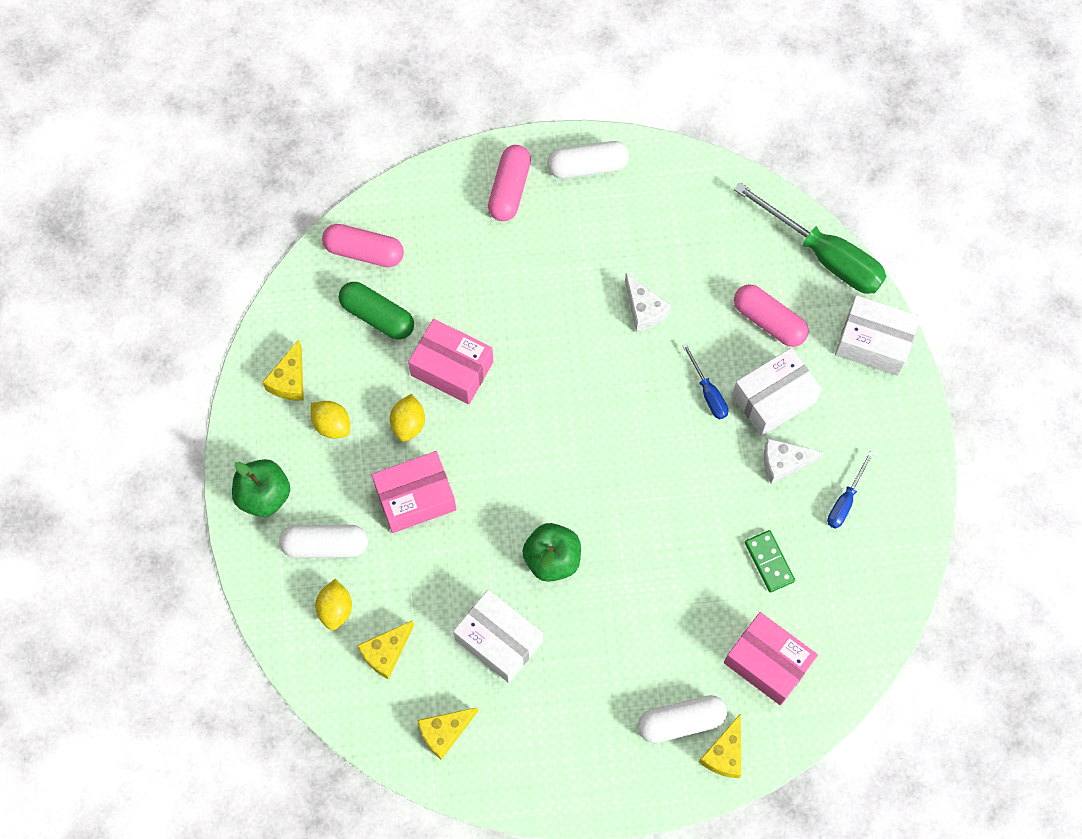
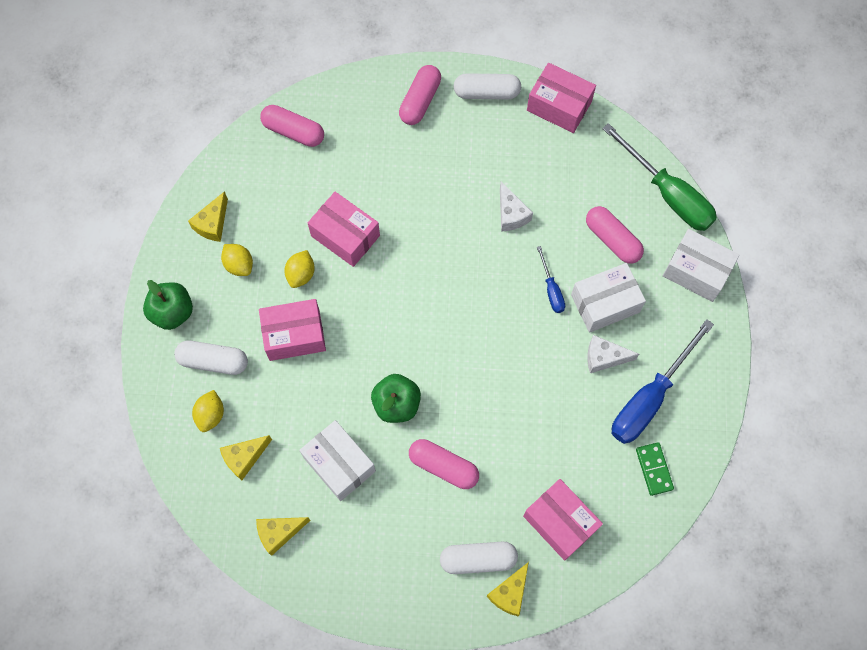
camera: 10 degrees right, 0 degrees up
(377, 316) = (293, 184): green capsule -> none
(621, 622) = (443, 466): none -> pink capsule
(677, 169) = (559, 106): none -> pink box
(769, 562) = (577, 438): green domino -> green domino (654, 469)
(845, 500) = (650, 398): blue screwdriver -> blue screwdriver, size x2.08

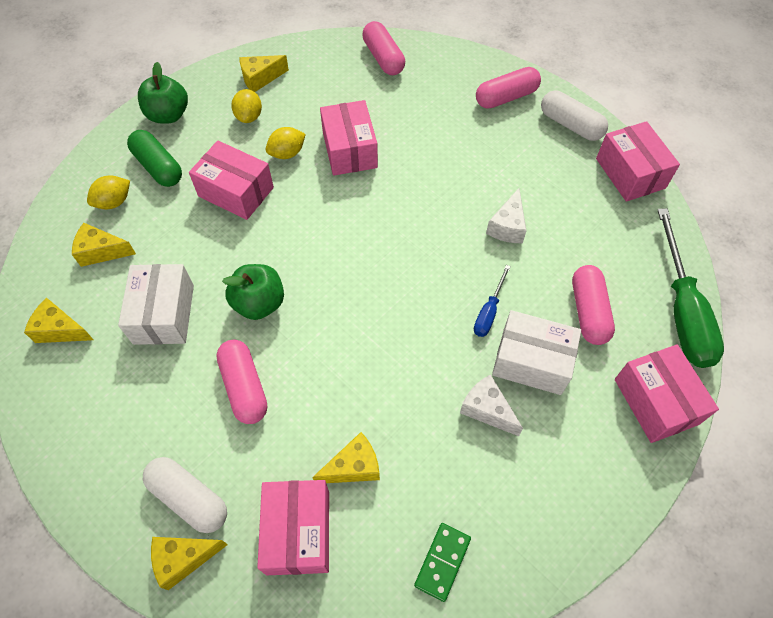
camera: 40 degrees right, 10 degrees down
(213, 361) = (158, 167): white capsule -> green capsule
(557, 458) = (353, 466): none -> yellow cheese
(650, 398) = (501, 485): blue screwdriver -> none
(696, 271) = (656, 401): white box -> pink box

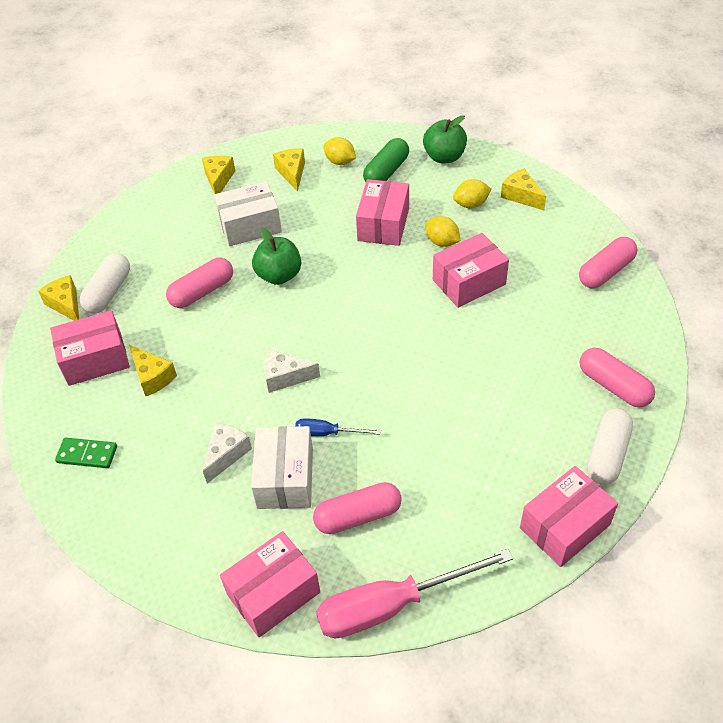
camera: 75 degrees right, 10 degrees down
(507, 226) = (434, 426): white cheese -> white cheese (285, 377)
(682, 310) = (392, 605): green screwdriver -> pink screwdriver

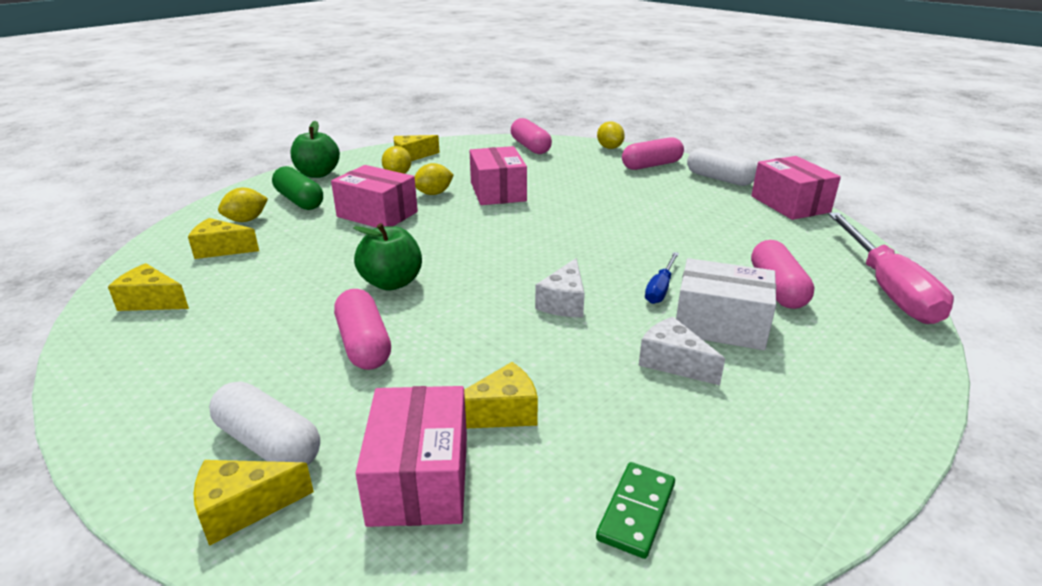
camera: 75 degrees left, 20 degrees down
(250, 226) = (278, 290): white box -> none
(273, 593) = (888, 356): pink box -> none
(649, 338) = (609, 148): none -> yellow lemon

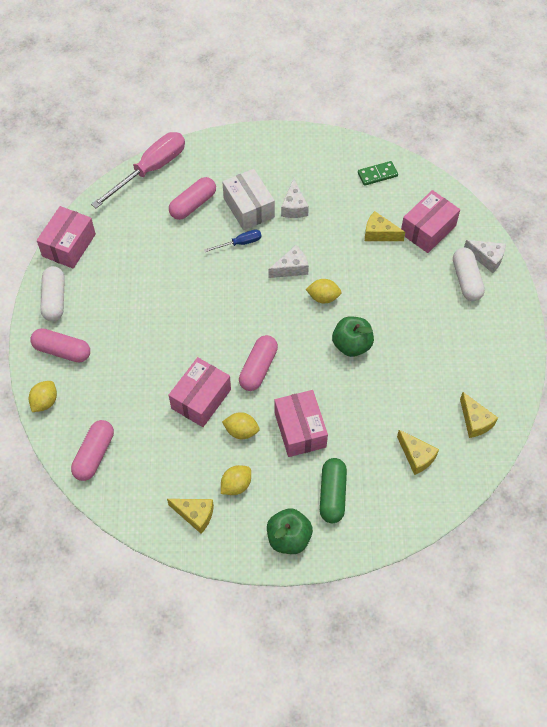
camera: 135 degrees left, 30 degrees up
(244, 508) = (487, 258): yellow cheese -> white cheese
(246, 220) = (382, 489): yellow lemon -> yellow lemon (323, 297)
(364, 344) = (398, 308): pink capsule -> pink capsule (258, 368)

